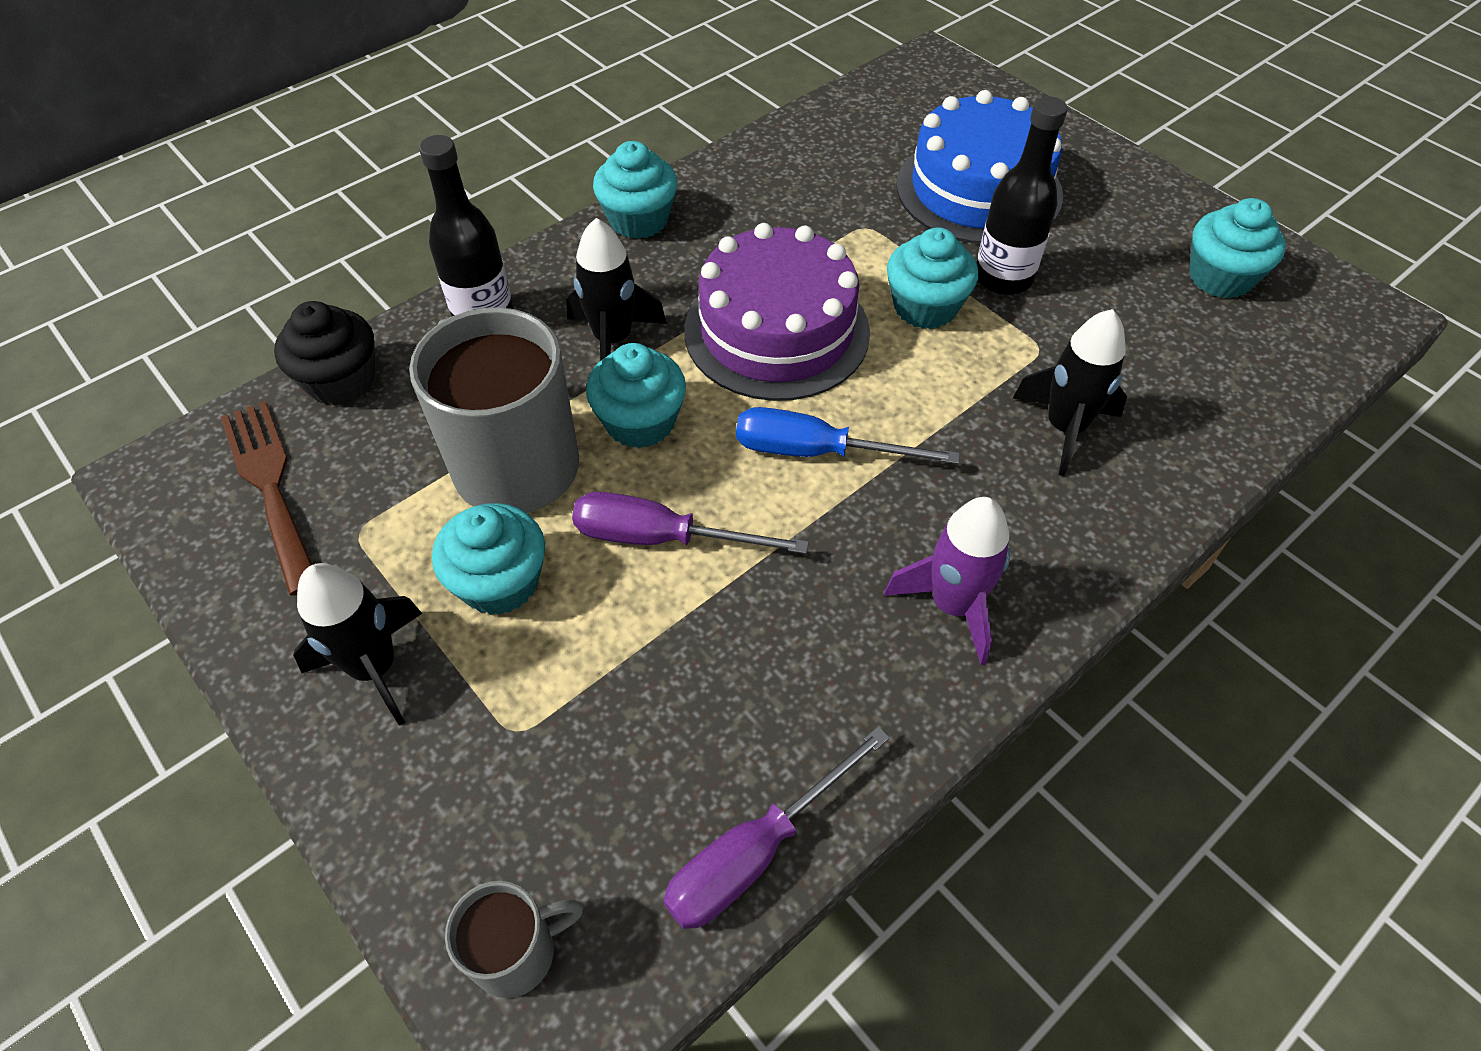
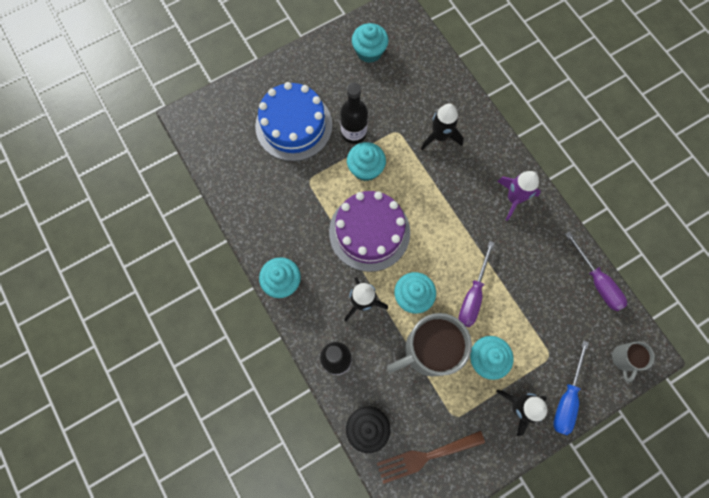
camera: 80 degrees left, 20 degrees up
(517, 952) = (623, 359): grey mug -> grey mug turned 150 degrees counterclockwise
(816, 452) = (438, 229): blue screwdriver -> blue screwdriver (566, 398)

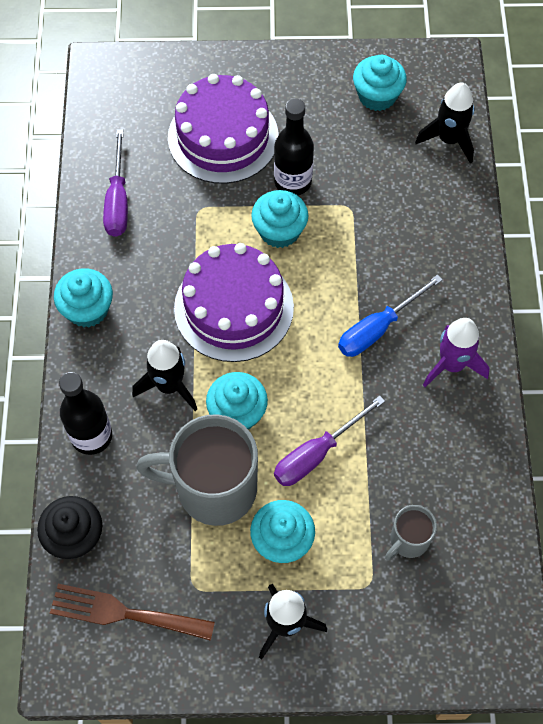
camera: 30 degrees right, 10 degrees down
(294, 125) = (223, 137): blue cake -> purple cake
(440, 136) = (402, 240): black rocket -> black rocket (449, 140)
(566, 398) = (357, 650): blue screwdriver -> blue screwdriver (378, 328)
(597, 281) = (499, 528): purple screwdriver -> purple screwdriver (118, 200)
(623, 359) = (471, 647): grey mug -> grey mug (408, 540)

